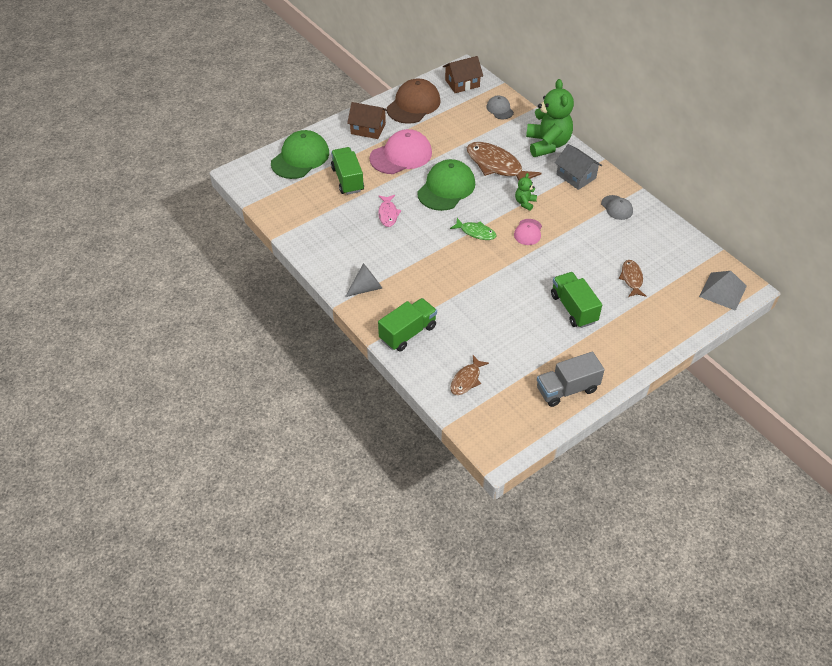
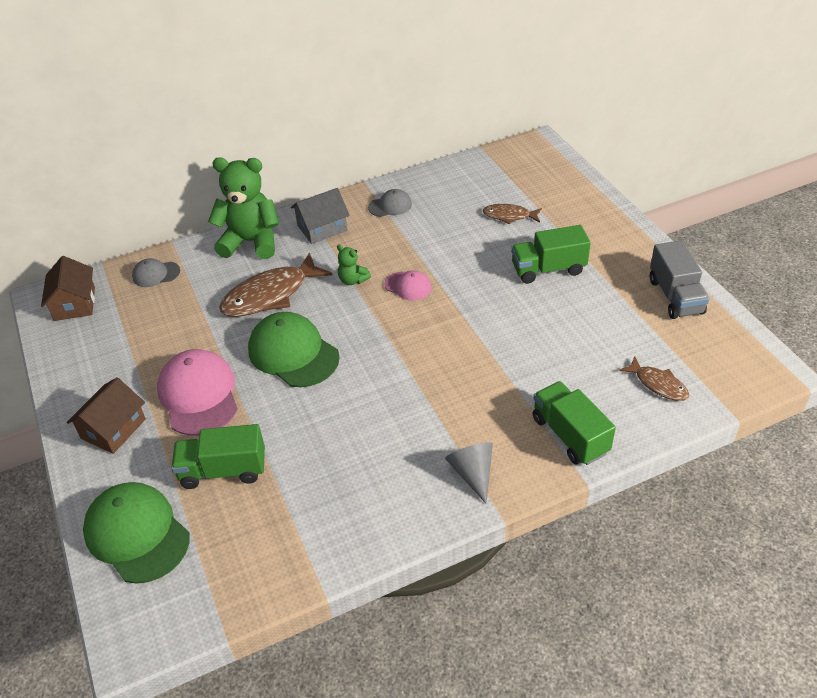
camera: 75 degrees left, 5 degrees down
(388, 214) = (322, 427): pink fish -> none
(413, 105) = (89, 365): brown cap -> none
(476, 232) = (393, 335): green fish -> none
(722, 291) = (540, 158): grey pyramid -> none

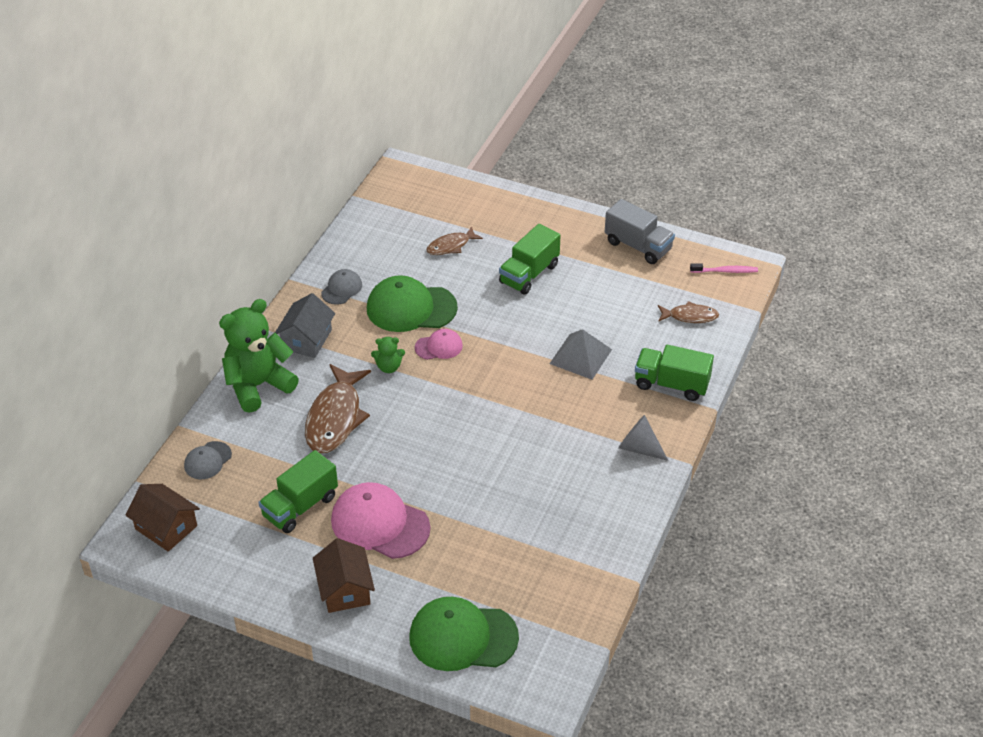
camera: 45 degrees left, 0 degrees up
(223, 470) = (469, 558): green truck -> green truck (300, 506)
(293, 353) = (413, 449): green cap -> green cap (411, 308)
(514, 360) = (580, 356): none -> grey pyramid
(741, 363) = (725, 271): none -> pink toothbrush

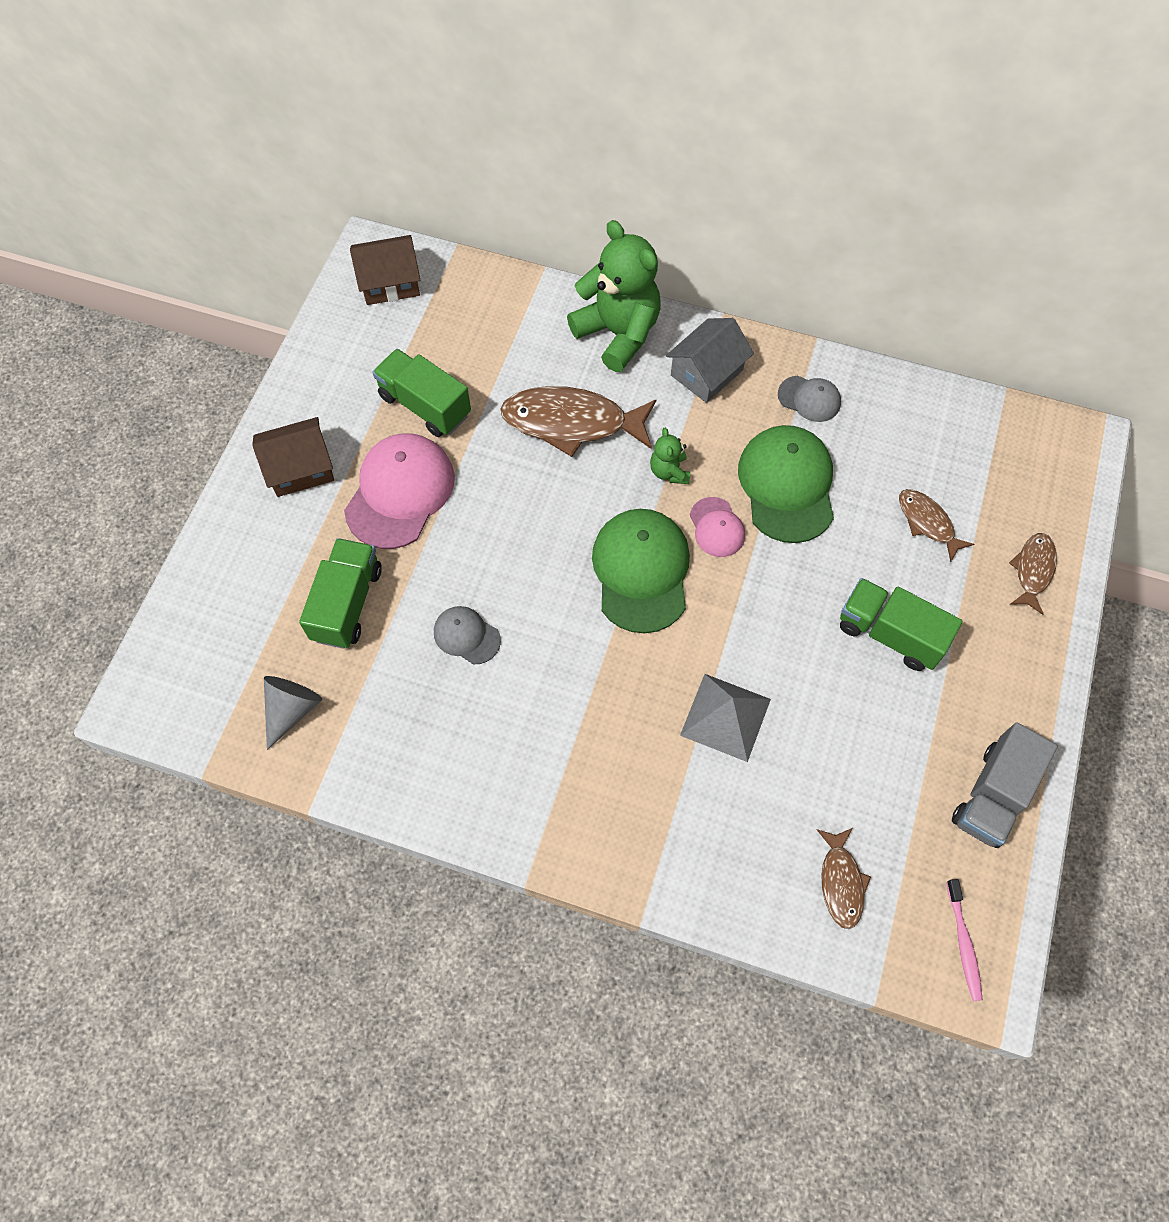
camera: 85 degrees right, 20 degrees up
(166, 527) = (390, 282): brown house -> brown house turned 45 degrees clockwise
(207, 460) = (491, 303): grey cap -> grey cap (466, 636)
(306, 339) = (706, 372): grey house -> grey house turned 60 degrees counterclockwise
(463, 637) = (226, 602): green cap -> green cap (641, 571)
(492, 206) = (1033, 570): none -> brown fish
(639, 448) = (549, 807): grey cone -> grey cone (291, 710)
(671, 384) = (684, 853): green truck -> green truck (347, 603)

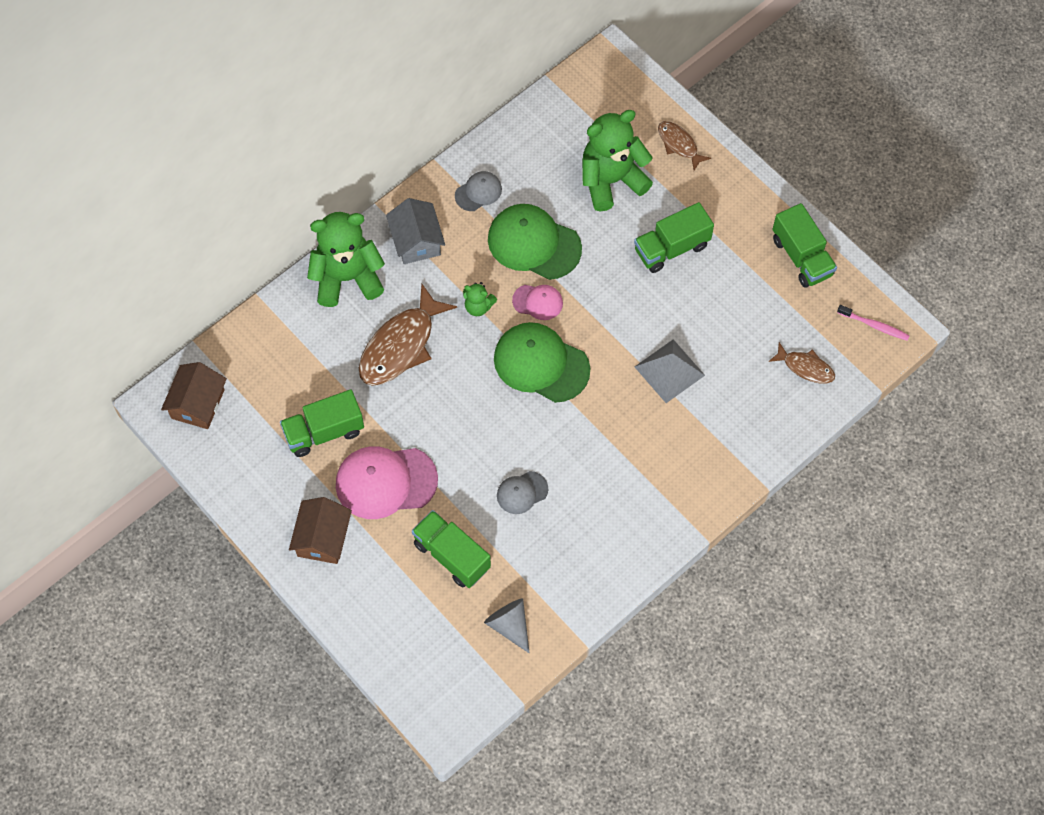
camera: 60 degrees left, 0 degrees up
(400, 492) = (386, 482): pink cap -> pink cap turned 60 degrees counterclockwise
(927, 523) = (611, 180): brown fish -> green teddy bear
(992, 795) = (801, 257): grey truck -> green truck

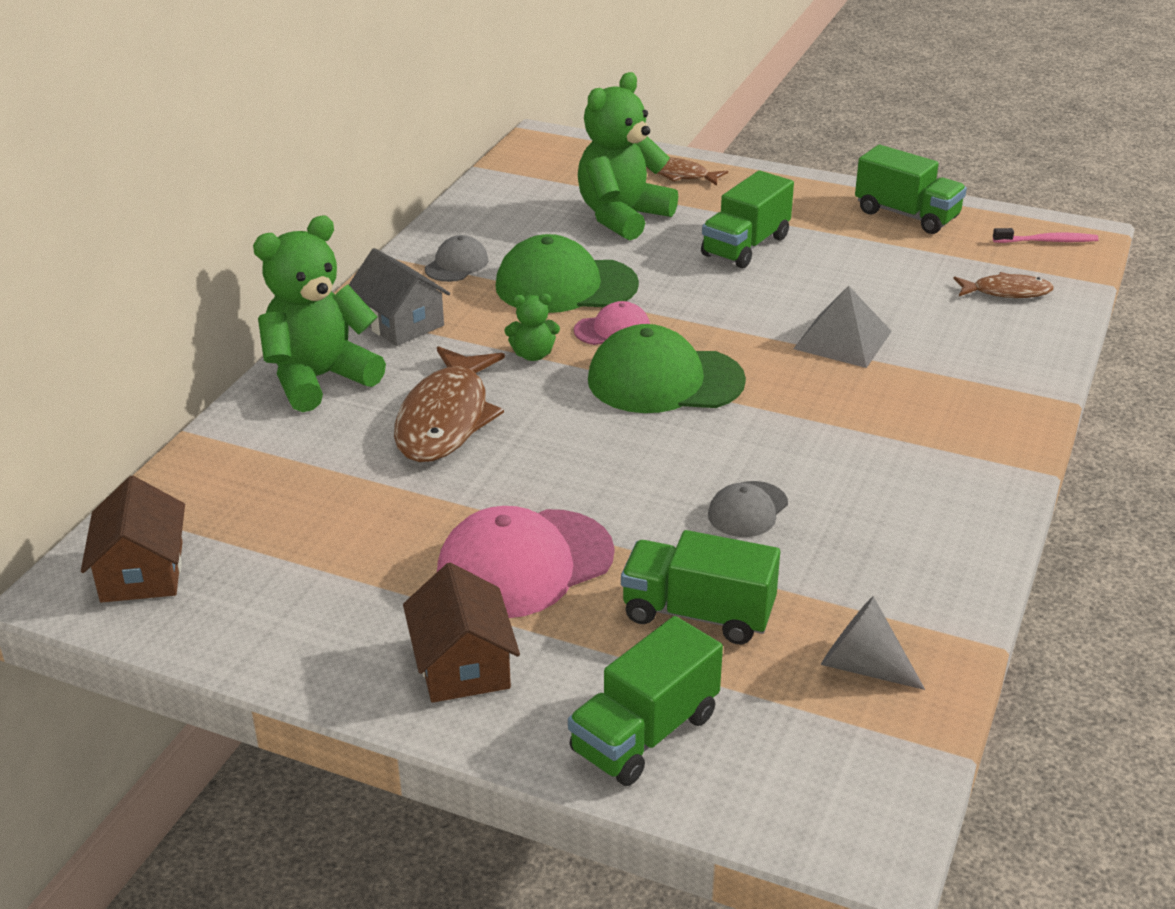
camera: 25 degrees left, 30 degrees down
(324, 432) = (383, 539): green truck -> green truck (645, 733)

